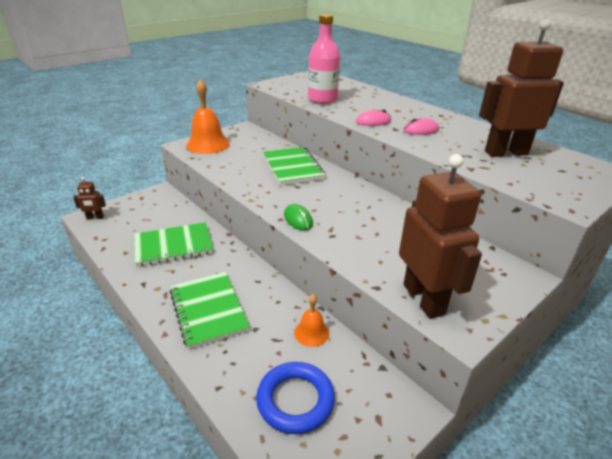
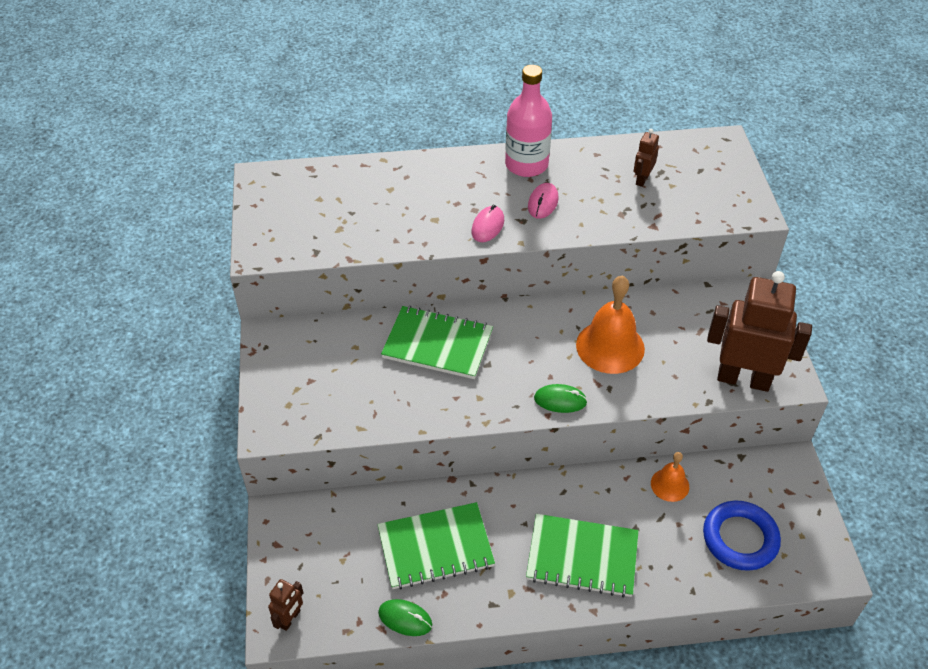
camera: 55 degrees left, 15 degrees up
(114, 254) = (405, 619): none -> green mouse
(173, 246) = (435, 547): green notebook -> green notebook turned 60 degrees clockwise
(208, 144) = (290, 402): orange bell -> orange bell (610, 346)
(322, 99) = (375, 229): pink bottle -> pink bottle (526, 164)
(505, 153) = (642, 179): brown robot -> brown robot, size x0.45

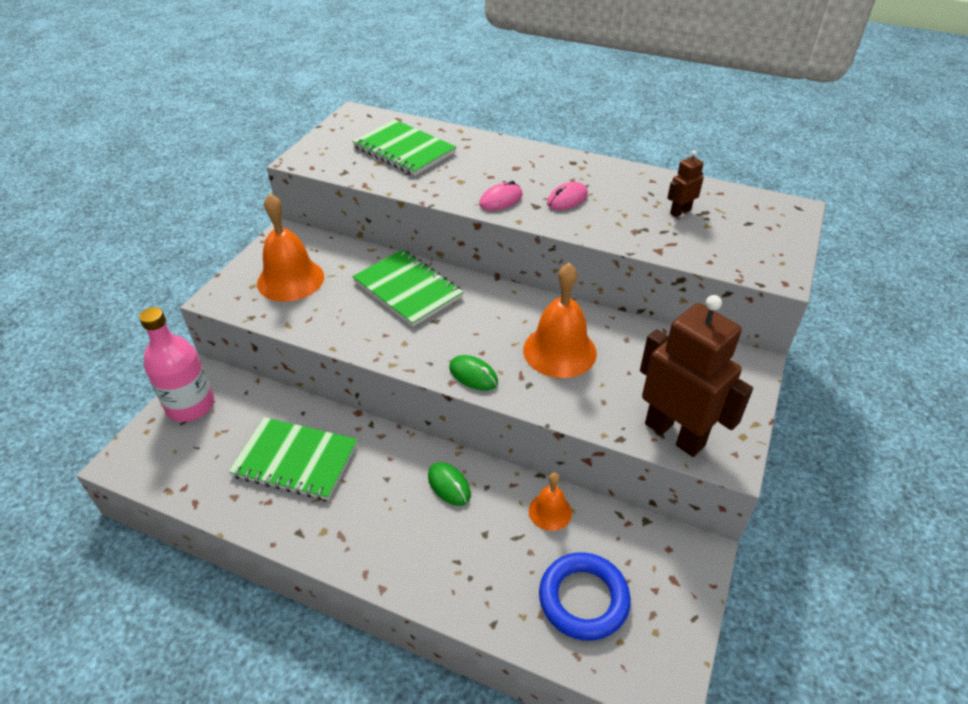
camera: 30 degrees right, 5 degrees down
(290, 619) = (138, 458): brown robot -> none
(319, 382) = (290, 279): none -> orange bell
(405, 619) = (219, 505): green mouse -> green mouse (449, 485)
(526, 164) = (578, 168): pink bottle -> pink bottle (190, 406)
(582, 557) = (412, 534): green notebook -> green notebook (404, 150)

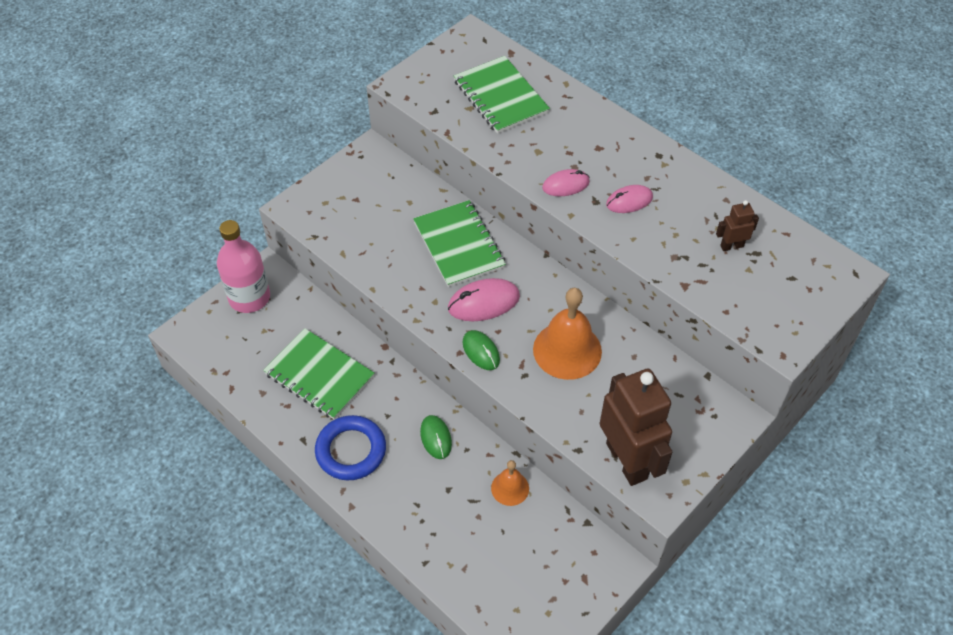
camera: 20 degrees right, 10 degrees up
(290, 279) = (360, 205): orange bell -> none
(455, 331) = (483, 302): none -> pink mouse
(583, 599) = (503, 568): blue ring -> blue ring (351, 450)

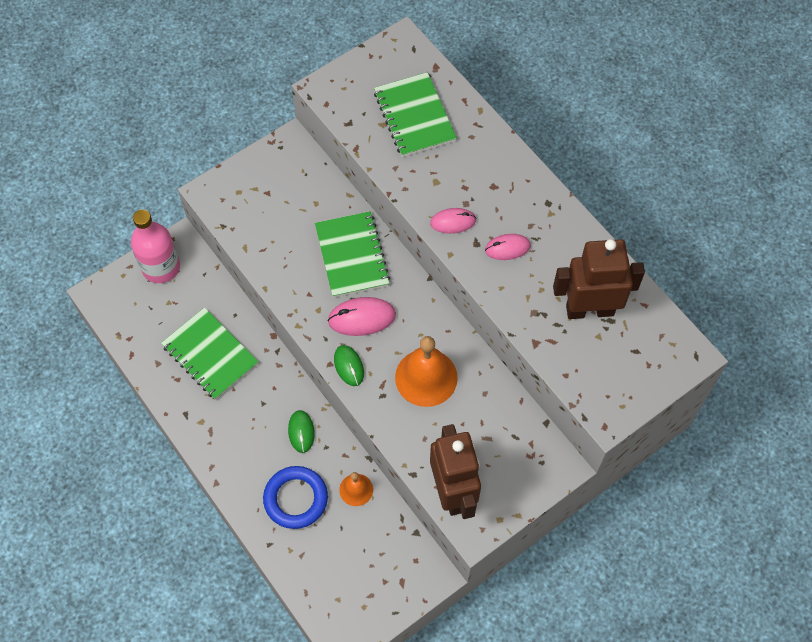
camera: 10 degrees right, 10 degrees up
(351, 450) = (225, 431): blue ring -> blue ring (296, 499)
(731, 246) = (589, 309): brown robot -> brown robot, size x2.24

